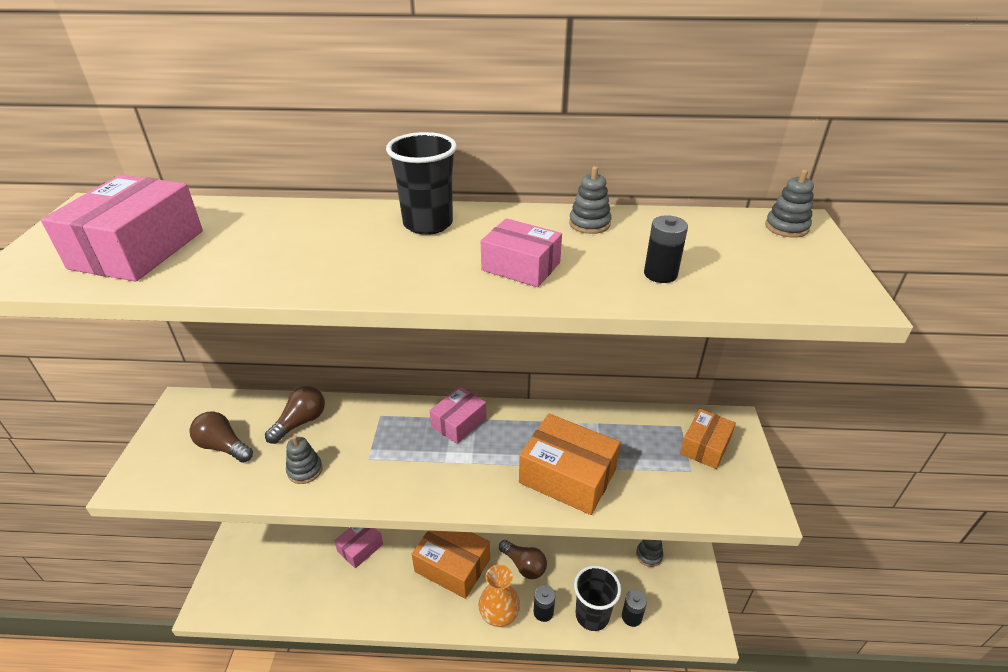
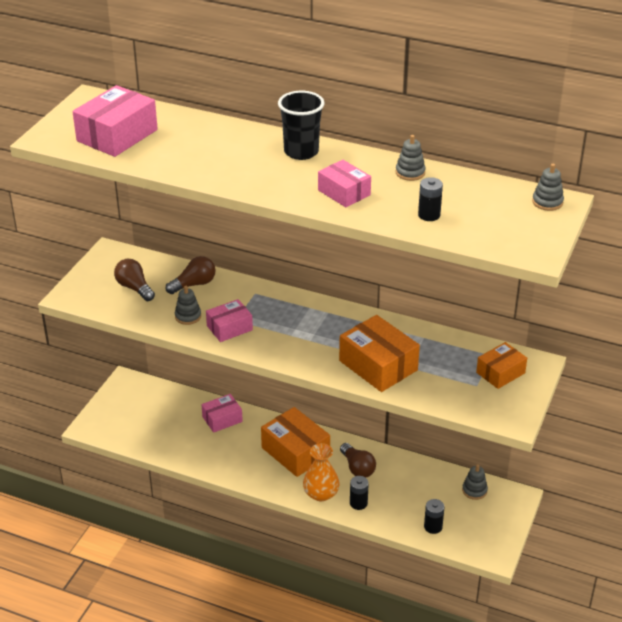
camera: 20 degrees right, 0 degrees up
(459, 422) = (313, 312): pink box -> pink box (229, 328)
(592, 615) = (399, 516): black cup -> none

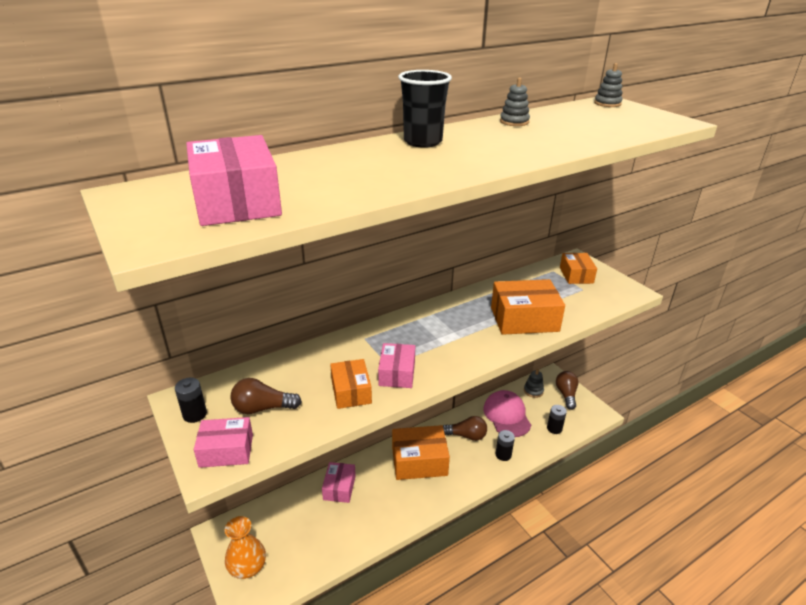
camera: 55 degrees left, 5 degrees down
(188, 316) = (351, 391): grey stacking toy -> orange box
(194, 284) = (308, 367): brown light bulb -> brown light bulb (566, 394)
(321, 493) = (477, 471): orange vase -> orange vase (247, 567)
(344, 192) = (517, 146): pink box -> pink box (226, 450)
(414, 485) = (507, 415): none -> pink cap
(429, 215) = (589, 132): black battery -> black battery (195, 414)

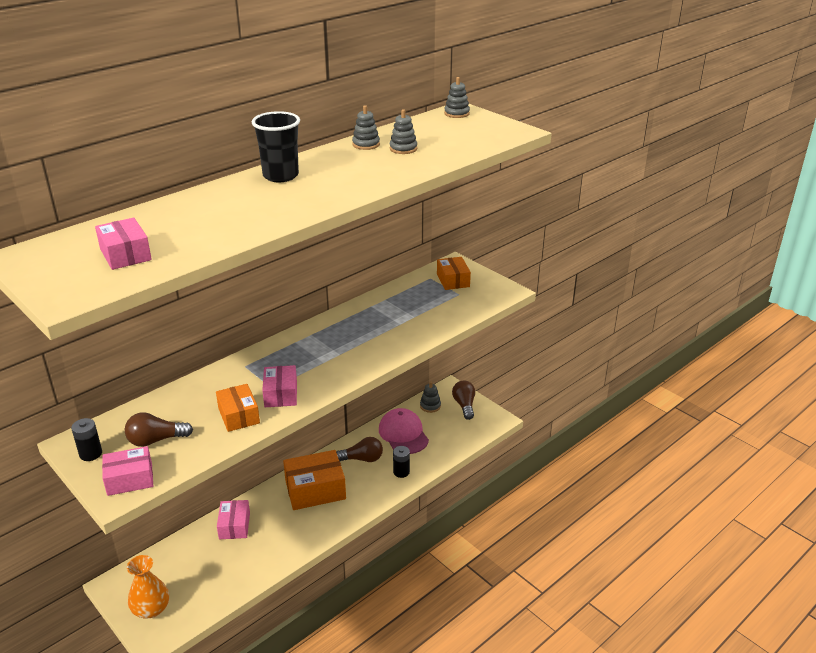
camera: 10 degrees left, 0 degrees up
(237, 202) = (125, 254): pink box -> pink box, size x0.61
(524, 319) = (401, 330): orange box -> none
(554, 428) = (452, 440): black battery -> none
(555, 128) = (403, 149): none -> grey stacking toy

